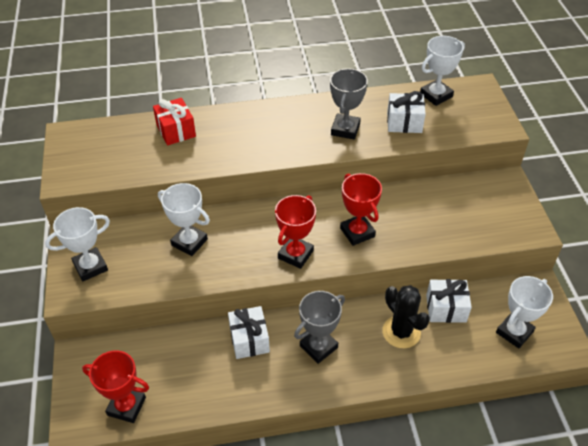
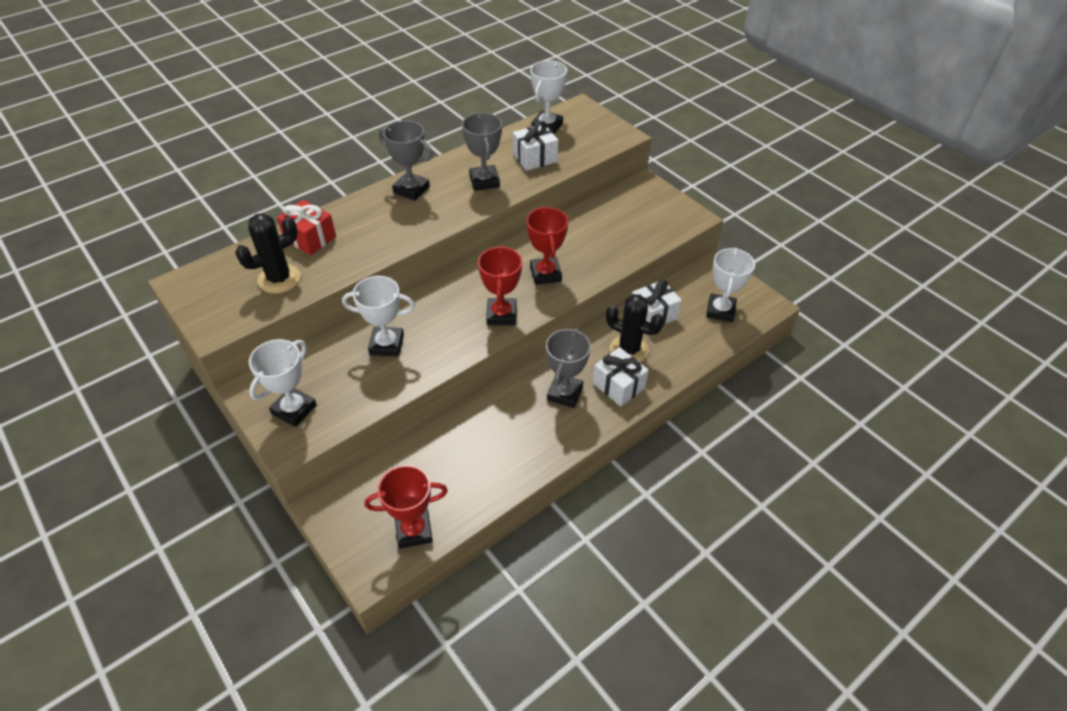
camera: 30 degrees left, 0 degrees up
(132, 157) = (279, 279): none -> black cactus
(249, 339) = (495, 415): white gift -> white gift (618, 385)
(280, 116) = (411, 189): none -> grey trophy
(357, 232) = (545, 274): red trophy -> red trophy turned 45 degrees clockwise

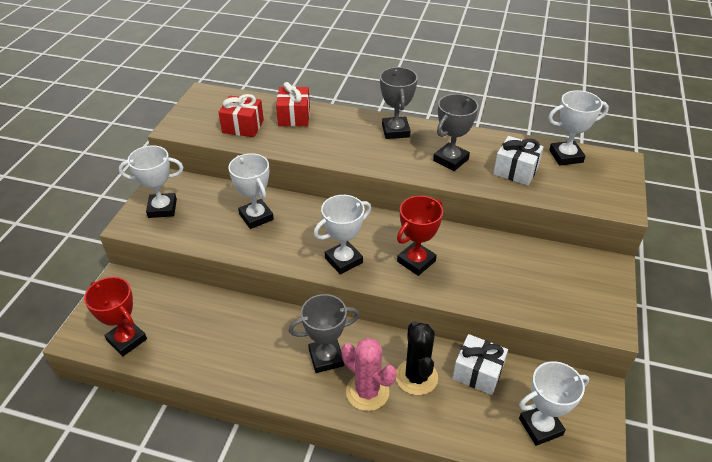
camera: 55 degrees right, 5 degrees down
(279, 279) = (243, 126): black cactus -> red gift
(501, 315) = (343, 260): red trophy -> white trophy
(618, 385) = (367, 392): white gift -> pink cactus

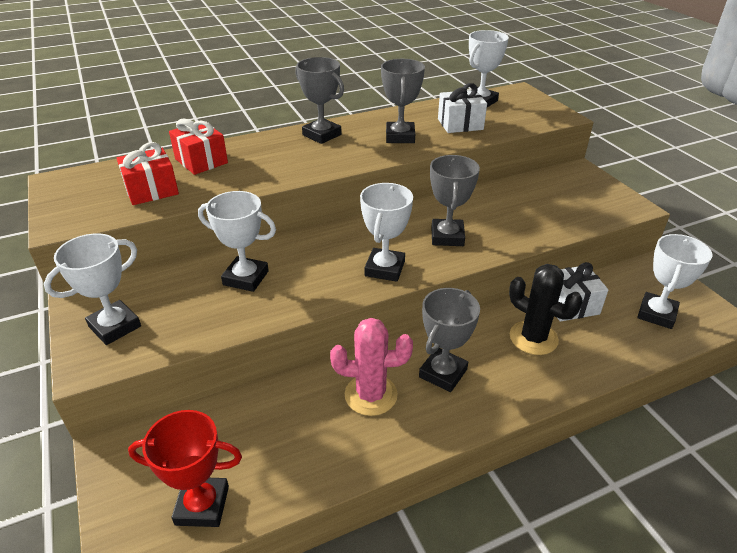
camera: 40 degrees left, 5 degrees down
(367, 392) = (512, 376): pink cactus -> pink cactus (371, 395)
(416, 261) = (447, 236): red trophy -> grey trophy

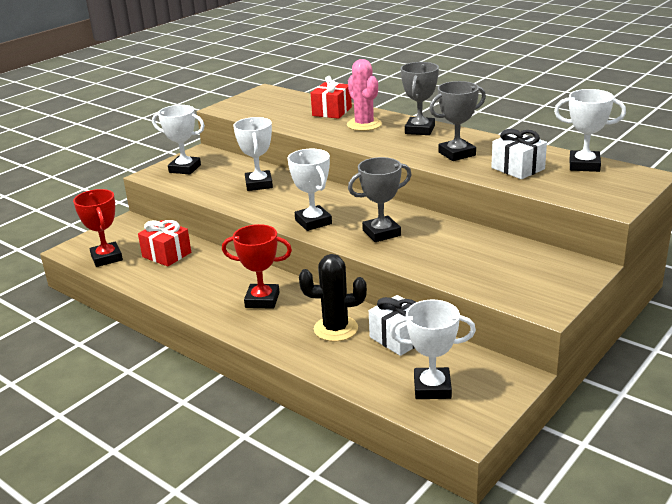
camera: 65 degrees right, 10 degrees down
(151, 190) = (281, 113): red gift -> red gift (167, 255)
(371, 395) = (221, 280): pink cactus -> pink cactus (364, 125)
(385, 269) = (313, 222): white trophy -> white trophy turned 75 degrees clockwise
(443, 373) = (262, 300): grey trophy -> red trophy
(533, 338) = (335, 329): black cactus -> black cactus turned 75 degrees clockwise

